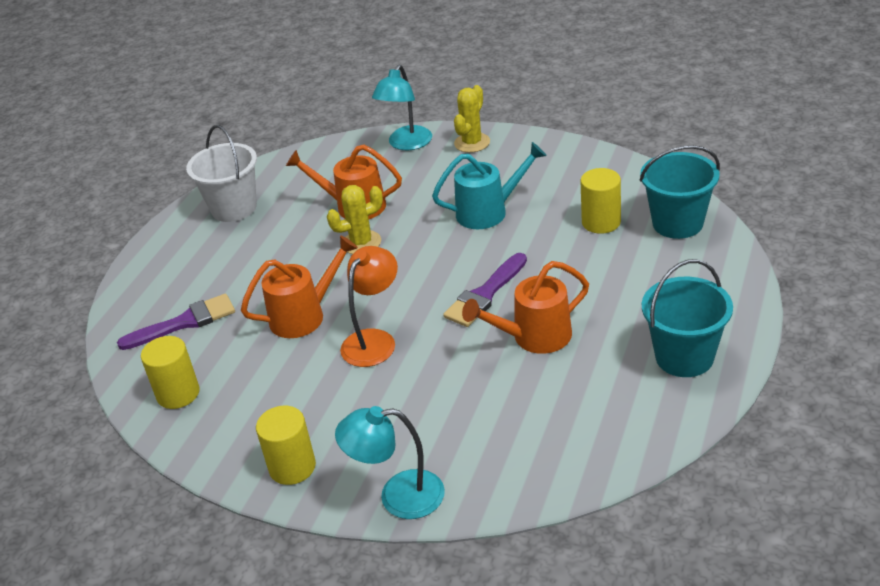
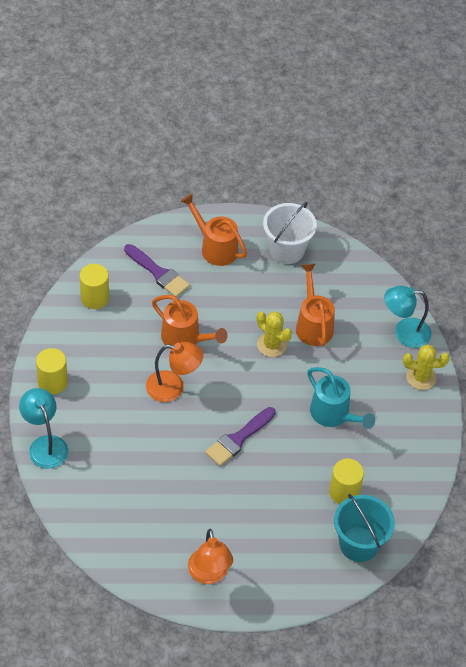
camera: 60 degrees right, 15 degrees up
(485, 294) = (238, 439): purple brush -> purple brush turned 60 degrees counterclockwise
(533, 337) = (202, 480): orange watering can -> orange watering can (215, 247)
(684, 357) = (209, 574): turquoise bucket -> orange lamp

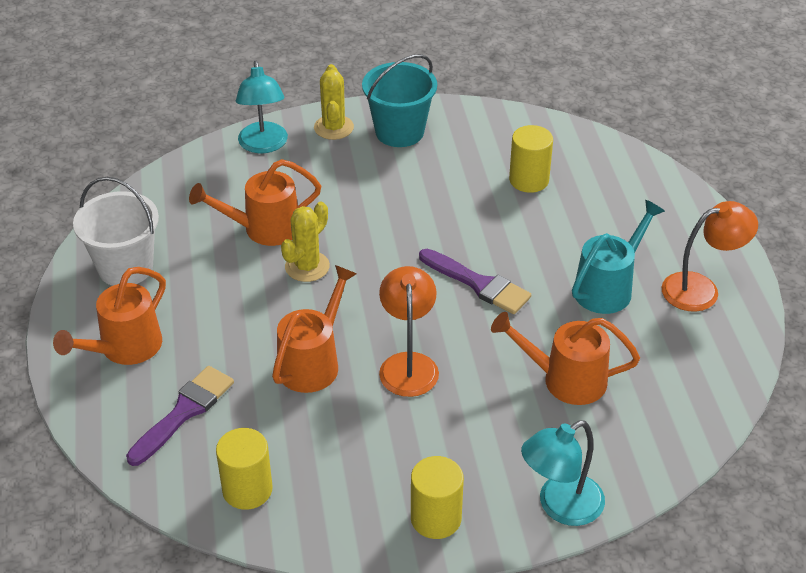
camera: 95 degrees left, 10 degrees down
(142, 470) = (564, 380): none -> orange watering can
(334, 415) = (412, 197): turquoise watering can -> turquoise watering can (608, 287)
(359, 544) = (598, 163): turquoise bucket -> turquoise bucket (399, 132)

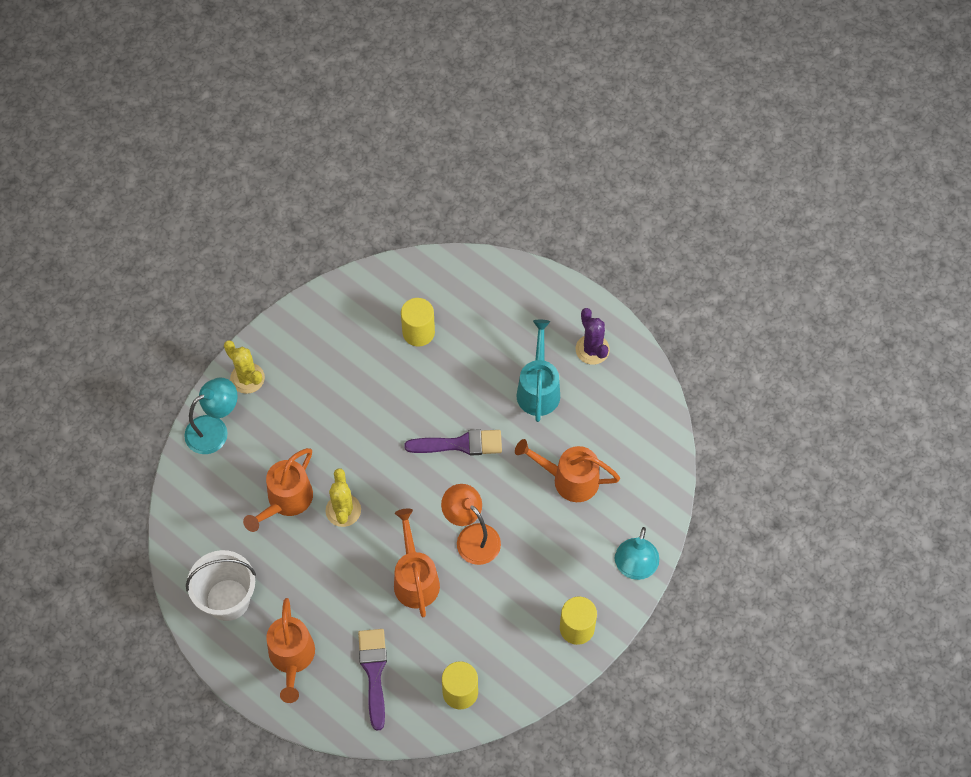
camera: 40 degrees left, 20 degrees up
(263, 145) = (214, 430): turquoise lamp -> turquoise lamp turned 75 degrees counterclockwise
(399, 132) = (296, 349): turquoise bucket -> none
(564, 380) = (568, 479): orange watering can -> orange watering can turned 45 degrees clockwise
(701, 289) = (592, 349): orange lamp -> purple cactus

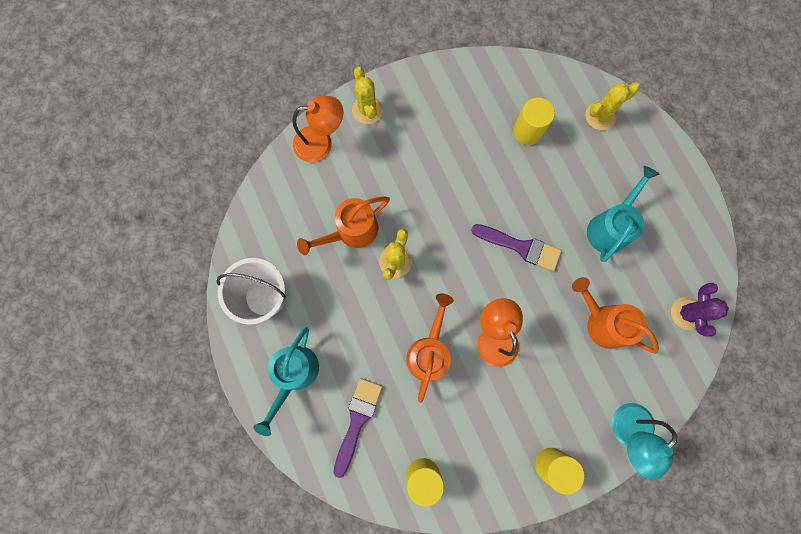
camera: 25 degrees right, 15 degrees up
(214, 430) = (321, 143): turquoise lamp -> orange lamp
(292, 658) = (294, 375): orange watering can -> turquoise watering can
(483, 288) = (600, 116): none -> yellow cactus
(592, 349) = (673, 212): purple cactus -> purple cactus (686, 313)

